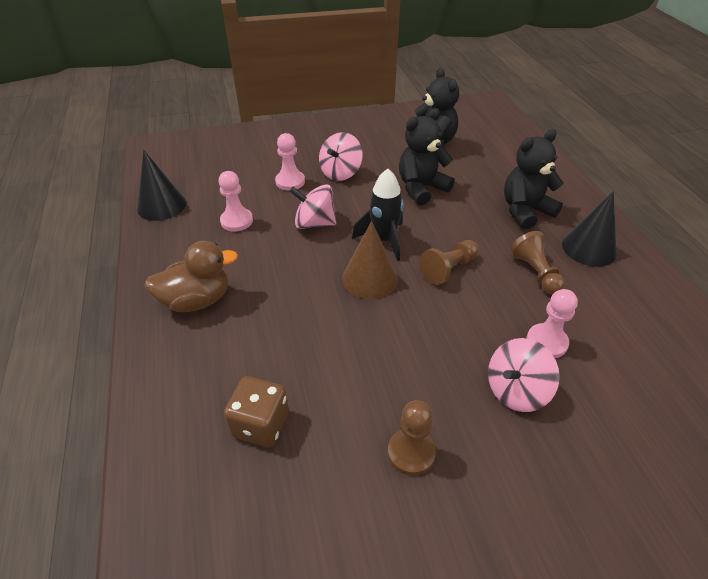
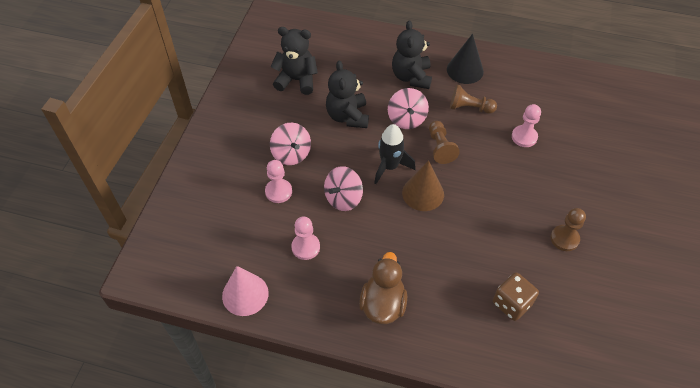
camera: 60 degrees left, 10 degrees up
(161, 205) = (245, 294): black cone -> pink cone
(516, 390) = (548, 170): pink spinning top -> pink spinning top (406, 119)

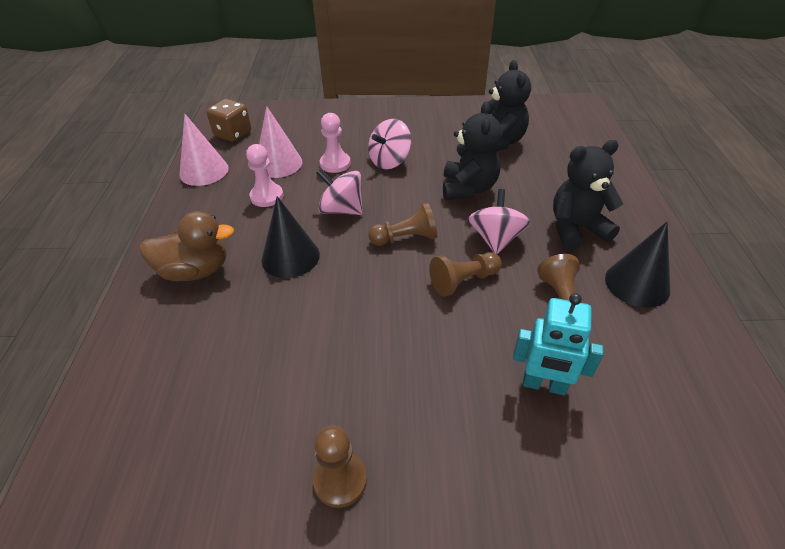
camera: 75 degrees right, 10 degrees down
(259, 233) = (278, 163): none -> pink cone
(347, 116) = (468, 188): black teddy bear -> black teddy bear turned 120 degrees clockwise
(387, 239) = (290, 257): none -> black cone
(390, 167) = (406, 238): black rocket -> brown pawn
(406, 119) = (495, 239): pink spinning top -> pink spinning top turned 120 degrees clockwise
(423, 193) = (374, 277): brown cone -> none
(511, 303) = (200, 412): brown dice -> brown dice (233, 134)
(524, 137) = (544, 385): pink pawn -> turquoise robot

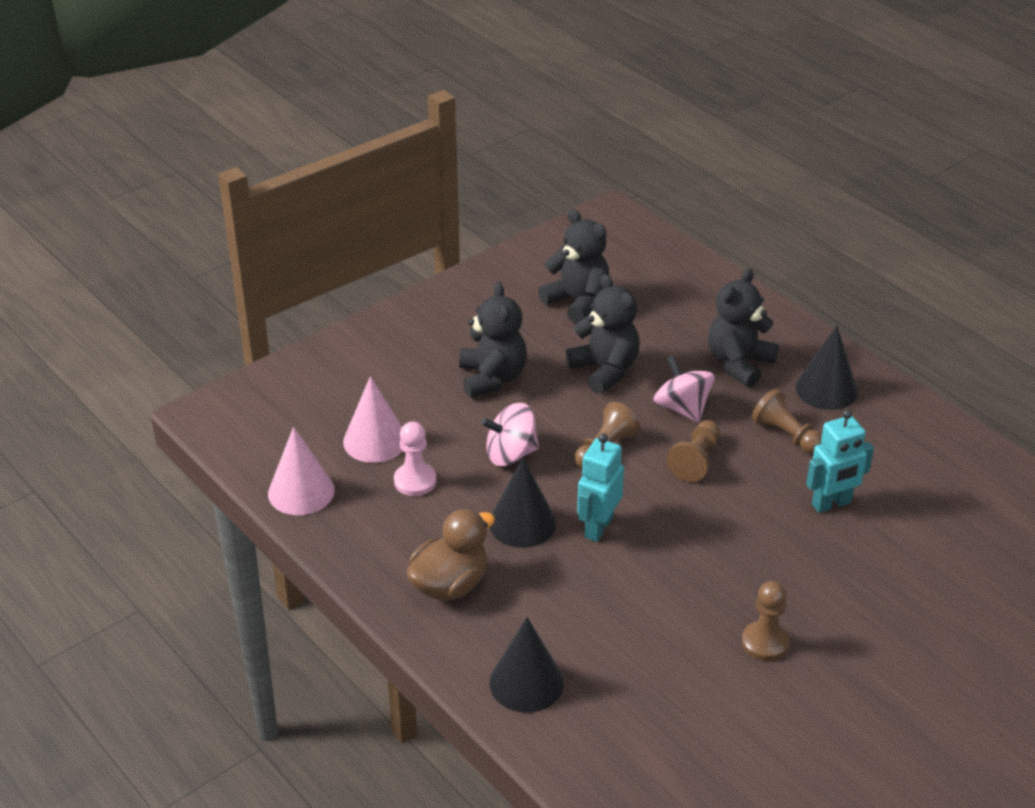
camera: 40 degrees left, 5 degrees down
(137, 375) = (526, 682): none -> black cone
(233, 134) = (265, 433): brown dice -> none
(333, 289) = (598, 527): none -> turquoise robot
(335, 163) = (438, 409): pink pawn -> none
(389, 161) = (492, 378): pink spinning top -> black teddy bear

